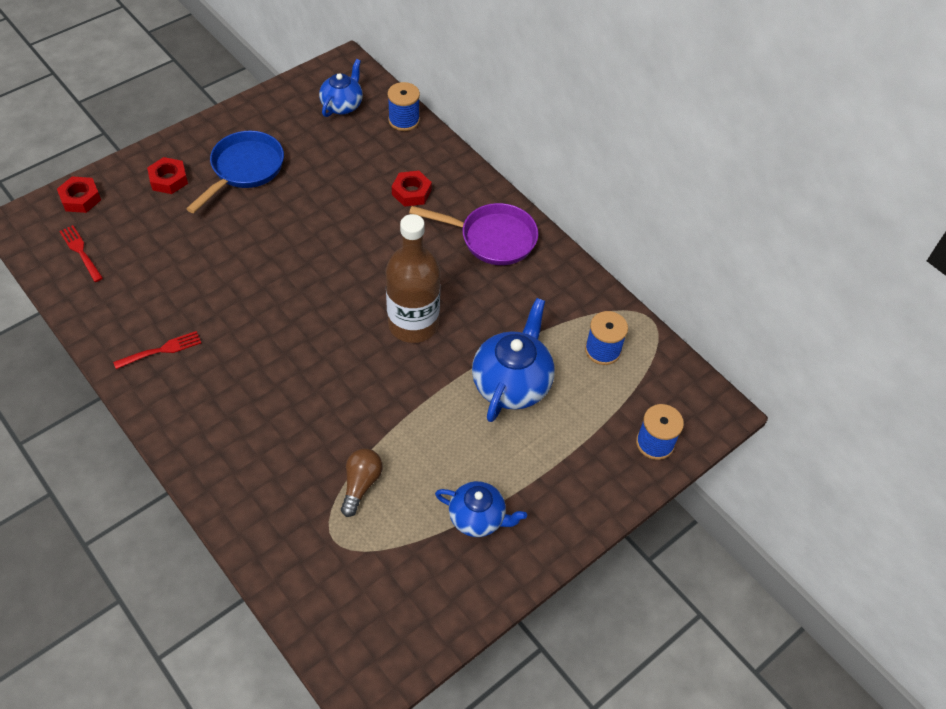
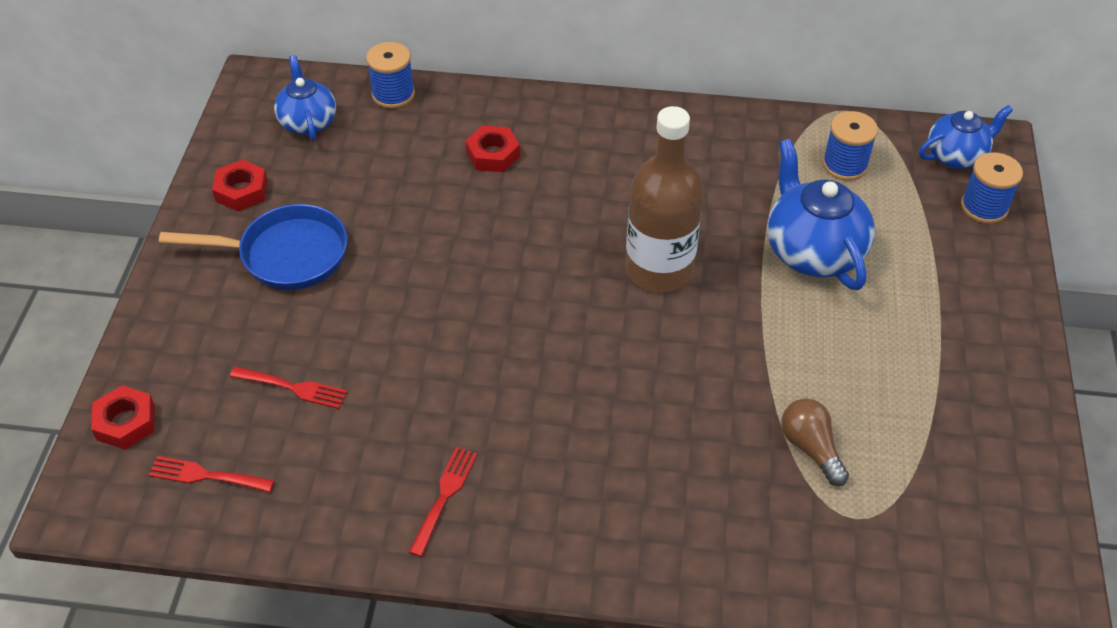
camera: 40 degrees left, 5 degrees down
(165, 240) = (293, 388): none -> red fork
(168, 179) = (210, 326): red nut -> red nut (241, 191)
(244, 169) = (285, 255): blue pan -> blue pan turned 105 degrees clockwise
(478, 518) = (942, 387): blue teapot -> blue teapot (956, 156)
(492, 238) = (625, 141): purple pan -> none

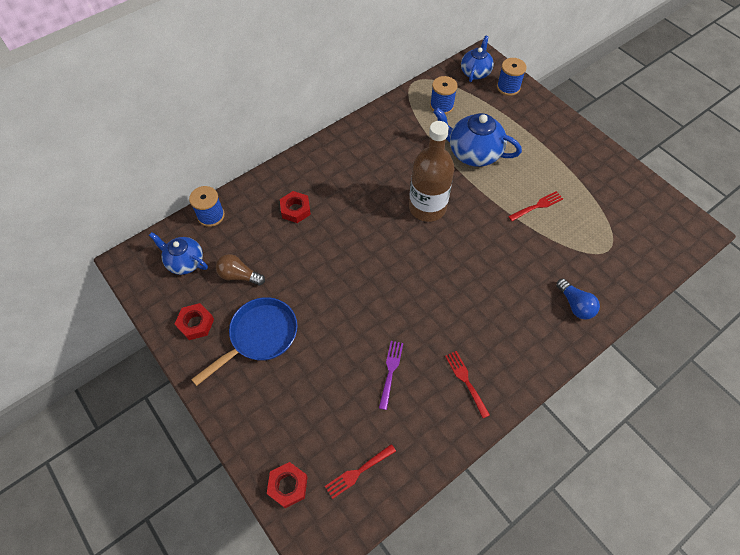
camera: 45 degrees left, 10 degrees up
(293, 388) = (344, 395): red fork -> red fork (537, 206)
(373, 409) = (390, 371): none -> purple fork
(708, 539) = (575, 305): none -> blue light bulb
(811, 448) = (564, 236): brown light bulb -> brown light bulb (239, 276)

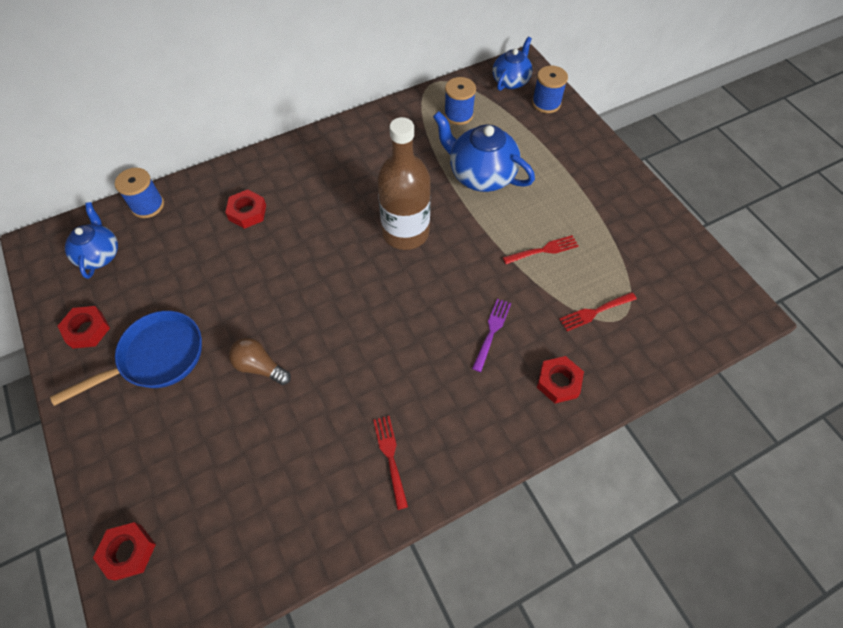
camera: 10 degrees right, 0 degrees up
(185, 262) = (100, 255): blue teapot -> blue teapot turned 45 degrees clockwise
(239, 276) = (156, 281): brown light bulb -> brown light bulb (260, 367)
(358, 472) = (220, 550): red fork -> red fork (595, 312)
(390, 371) = (300, 428): purple fork -> purple fork (492, 331)
(575, 305) = (558, 382): blue light bulb -> red nut

